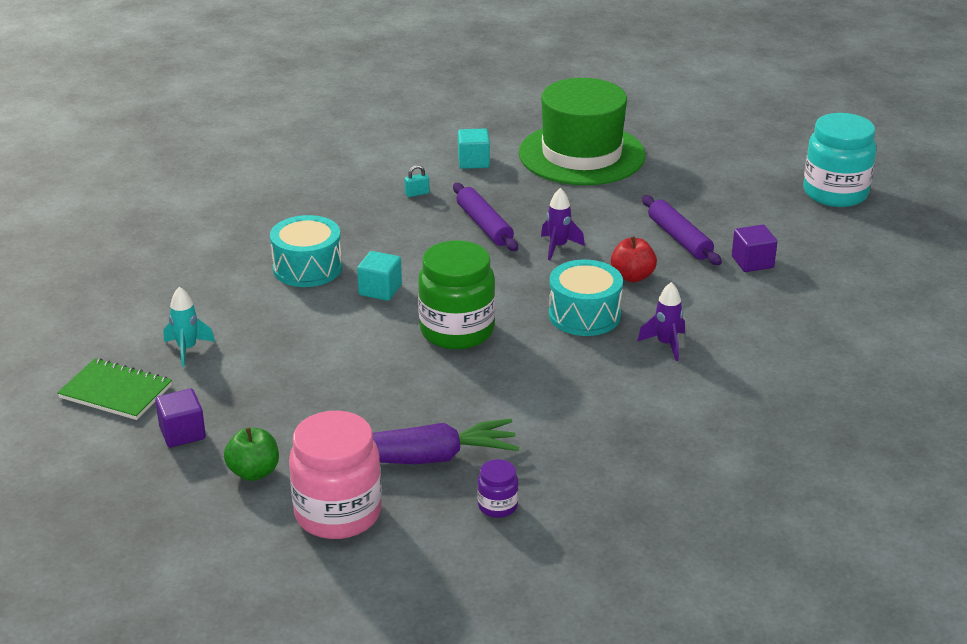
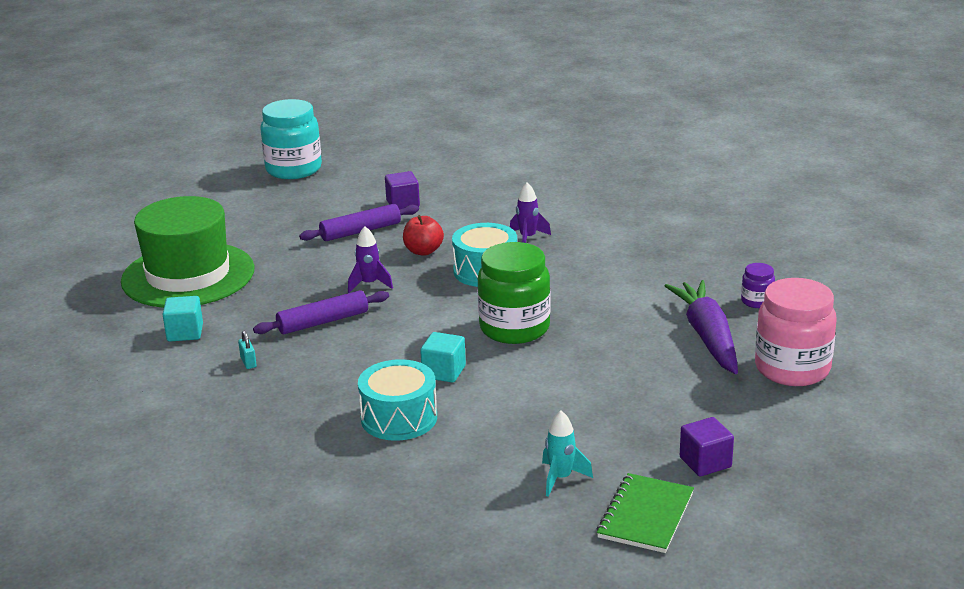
camera: 90 degrees left, 5 degrees down
(254, 472) = (752, 415): green apple -> none

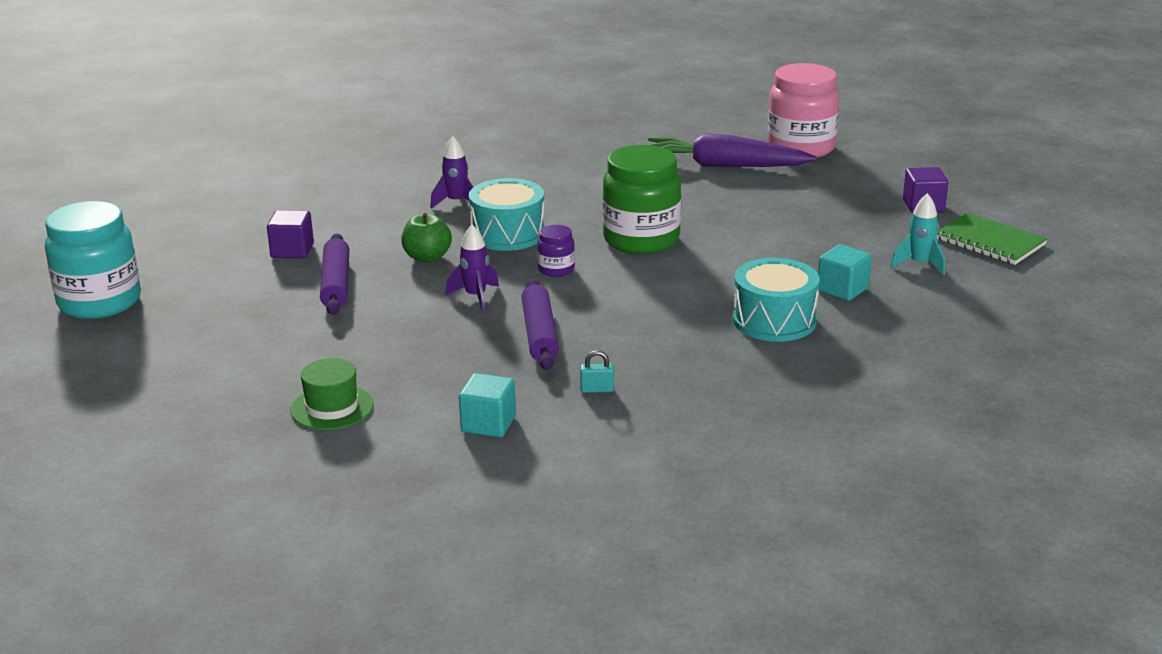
camera: 70 degrees left, 0 degrees up
(188, 275) = (332, 407): green hat -> green hat, size x0.44
(423, 251) = (427, 257): red apple -> green apple
(444, 372) = (700, 286): turquoise cube -> turquoise cube (842, 289)
(757, 301) = (679, 136): purple jar -> purple jar (556, 269)

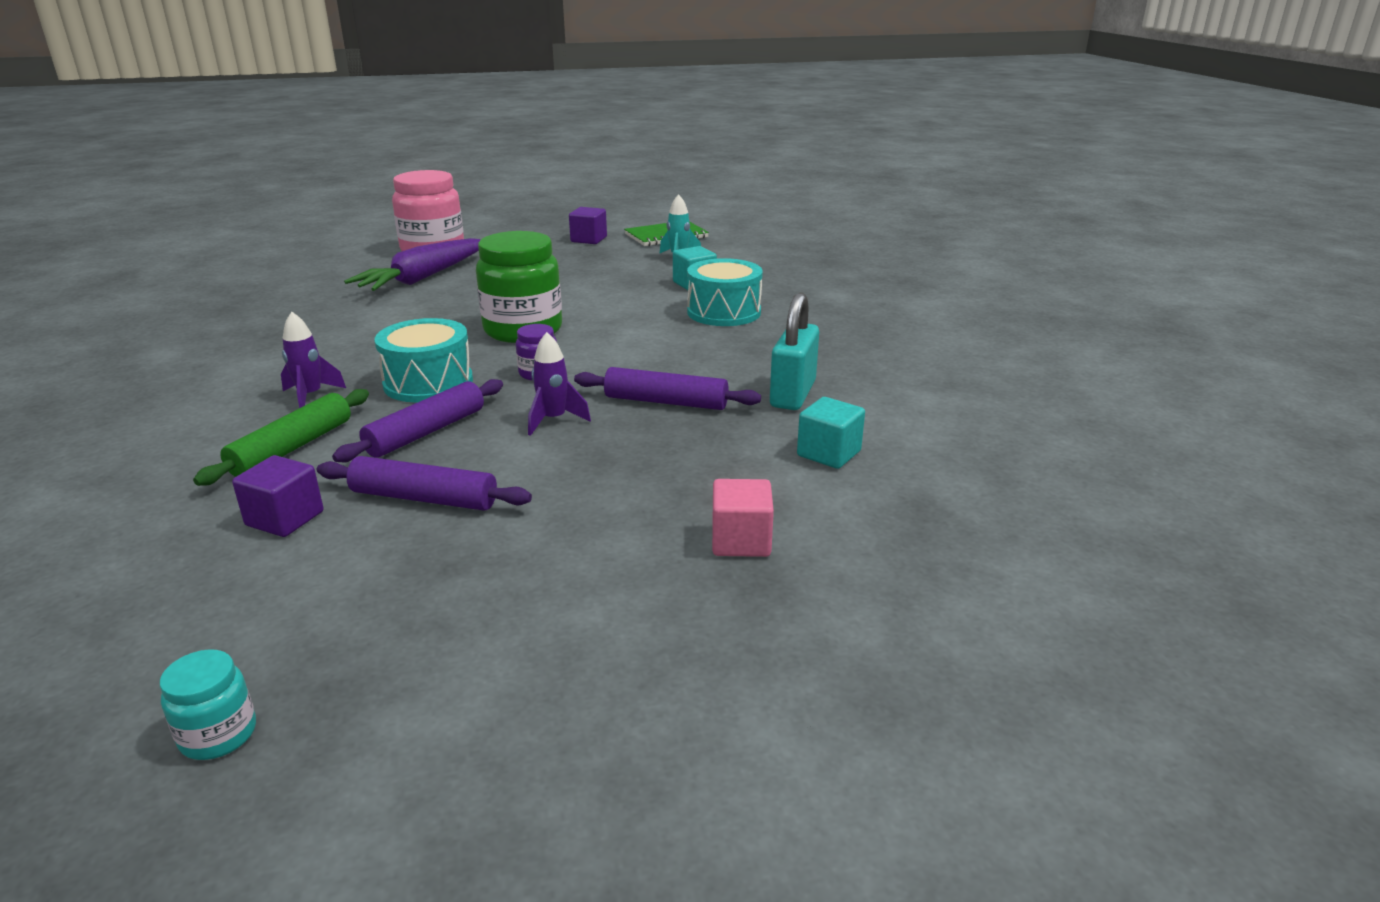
camera: 70 degrees left, 0 degrees up
(100, 302) = (218, 735): turquoise jar -> turquoise jar, size x0.46
(332, 407) = (741, 541): green hat -> pink cube
(379, 222) = (292, 448): none -> green rolling pin
(427, 257) = (426, 432): green apple -> purple rolling pin
(597, 389) = (792, 394): turquoise padlock -> turquoise padlock, size x2.32

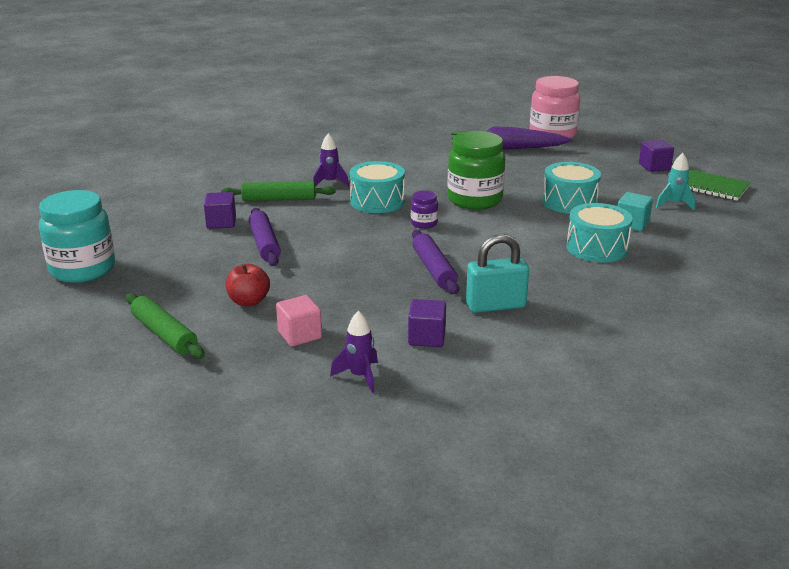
camera: 60 degrees right, 0 degrees up
(218, 735) = (83, 269): turquoise jar -> turquoise jar, size x2.17
(426, 432) = (325, 221): purple rolling pin -> none
(554, 420) = (374, 246): purple rocket -> purple rocket (360, 376)
(594, 560) = (249, 301): none -> red apple
(605, 292) = (569, 202): none -> turquoise drum
(613, 676) = (164, 334): none -> green rolling pin
(829, 453) = (426, 337): turquoise cube -> purple cube

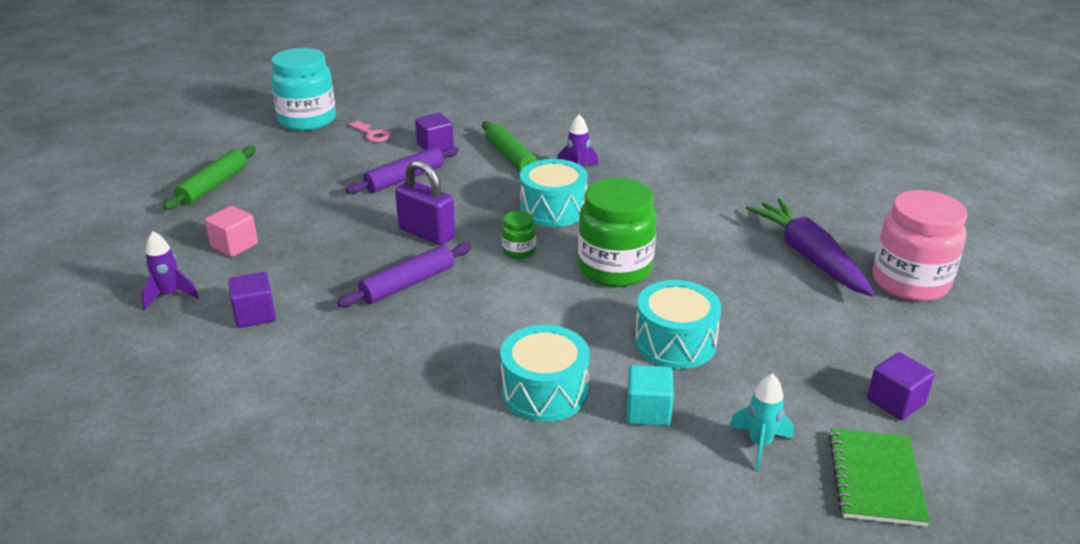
camera: 65 degrees right, 5 degrees up
(160, 244) = (372, 134): none -> pink key
(249, 301) = (286, 204): red apple -> none
(365, 250) = (427, 233): none -> purple padlock
(424, 223) = (519, 251): purple jar -> green jar
(495, 306) = (343, 343): turquoise padlock -> none

